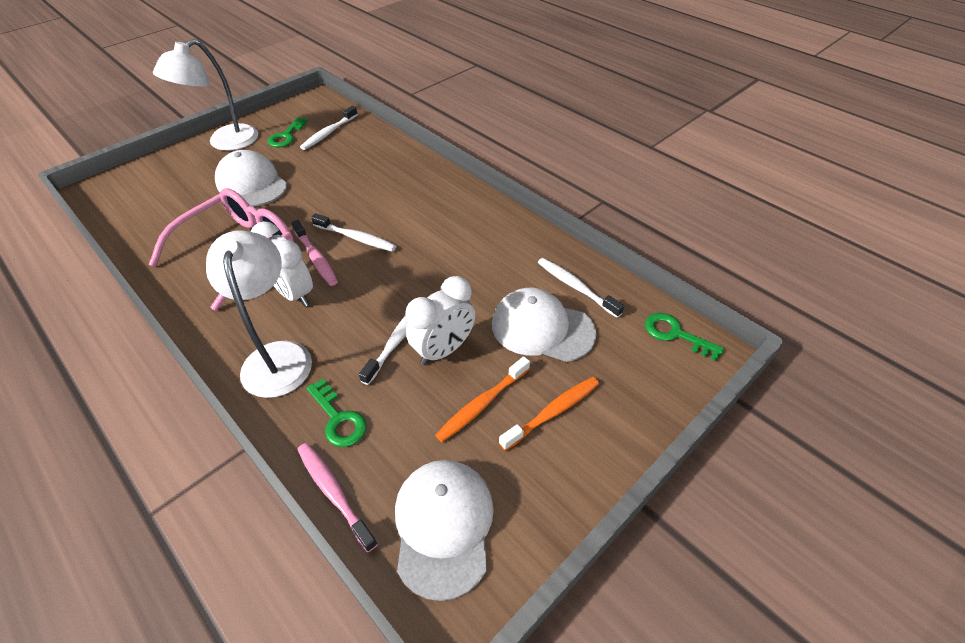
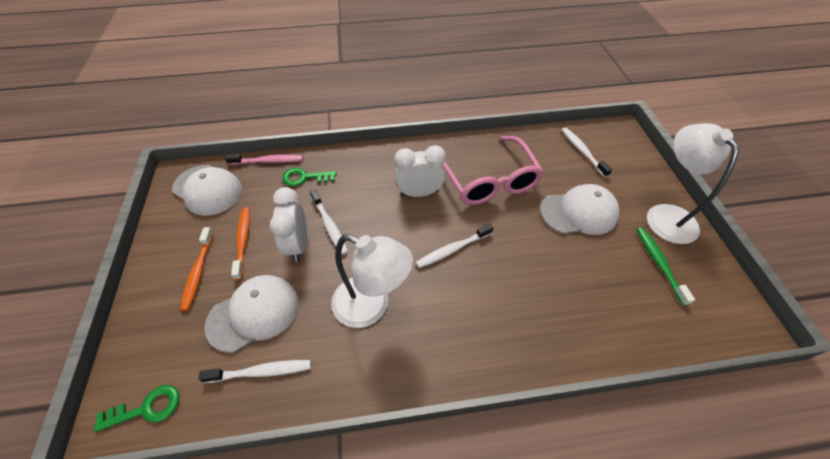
camera: 125 degrees right, 5 degrees up
(277, 356) = (372, 169): white lamp -> white lamp (371, 306)
(286, 136) = (659, 264): green key -> green toothbrush
(316, 258) = (447, 217): pink toothbrush -> none
(329, 133) = (651, 302): white toothbrush -> white toothbrush (582, 151)

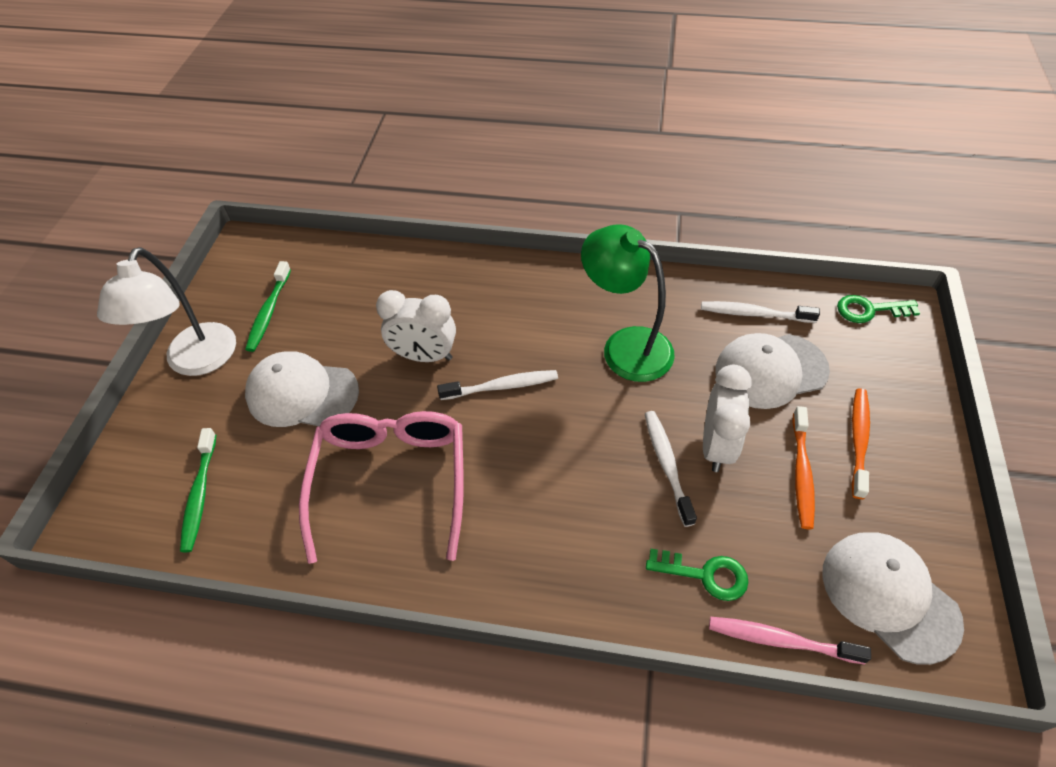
camera: 160 degrees left, 0 degrees up
(371, 306) = (625, 346): white lamp -> green lamp
(419, 193) = (512, 486): white clock -> white clock (424, 356)
(582, 151) = (200, 494): white toothbrush -> green toothbrush

